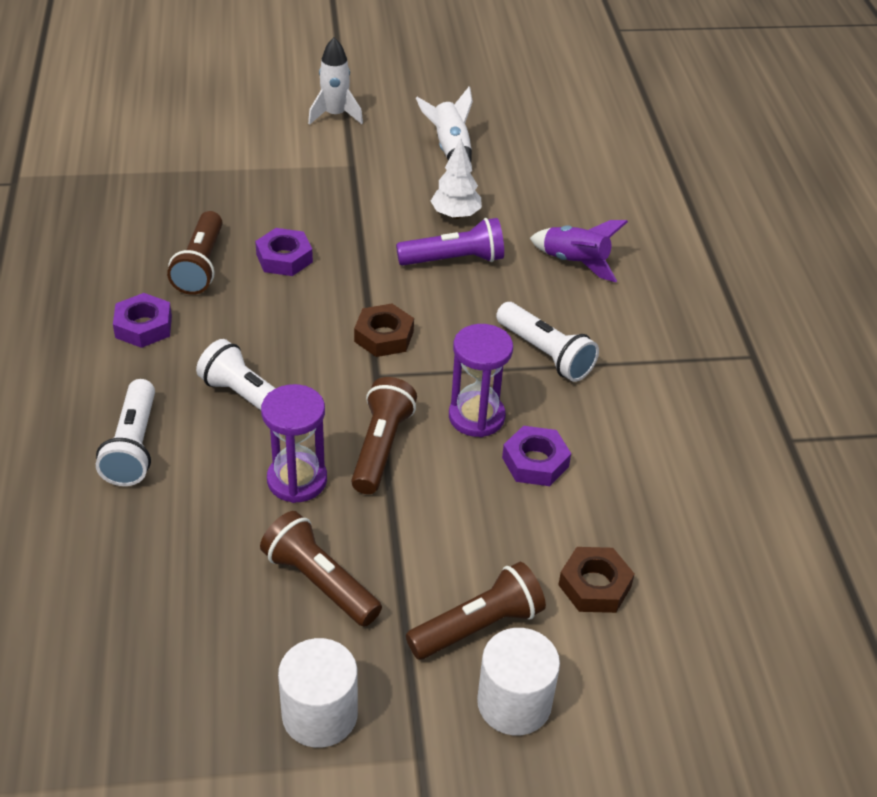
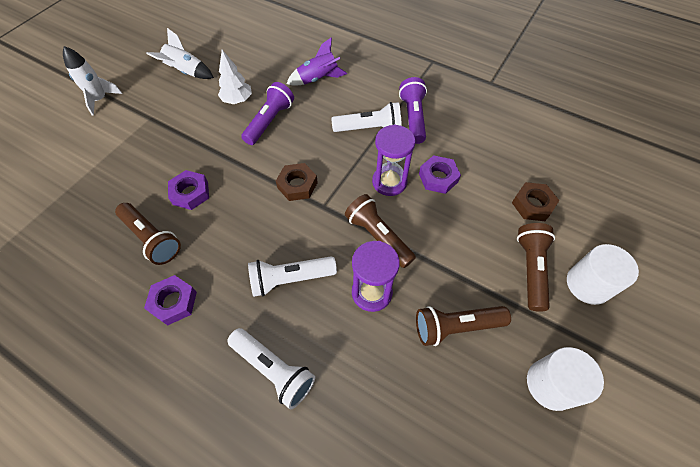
camera: 50 degrees left, 15 degrees up
(615, 387) = (413, 117): none -> purple flashlight

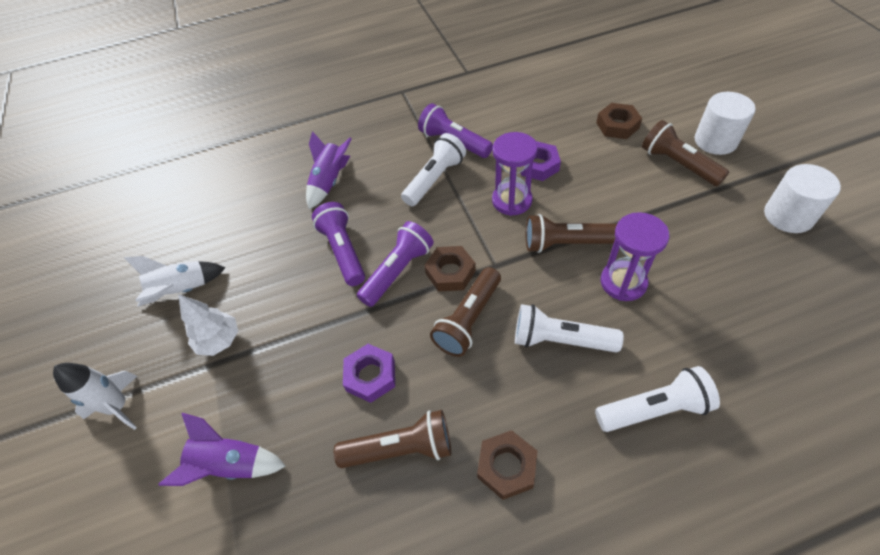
camera: 45 degrees left, 5 degrees down
(96, 168) = (231, 464): none -> purple rocket
(173, 302) = (506, 466): purple nut -> brown nut
(237, 100) = (282, 264): white tree -> white tree (219, 341)
(276, 158) = (398, 271): none -> purple flashlight
(290, 279) = (560, 340): white flashlight -> white flashlight turned 75 degrees clockwise
(455, 327) = (699, 243): brown flashlight -> brown flashlight (468, 320)

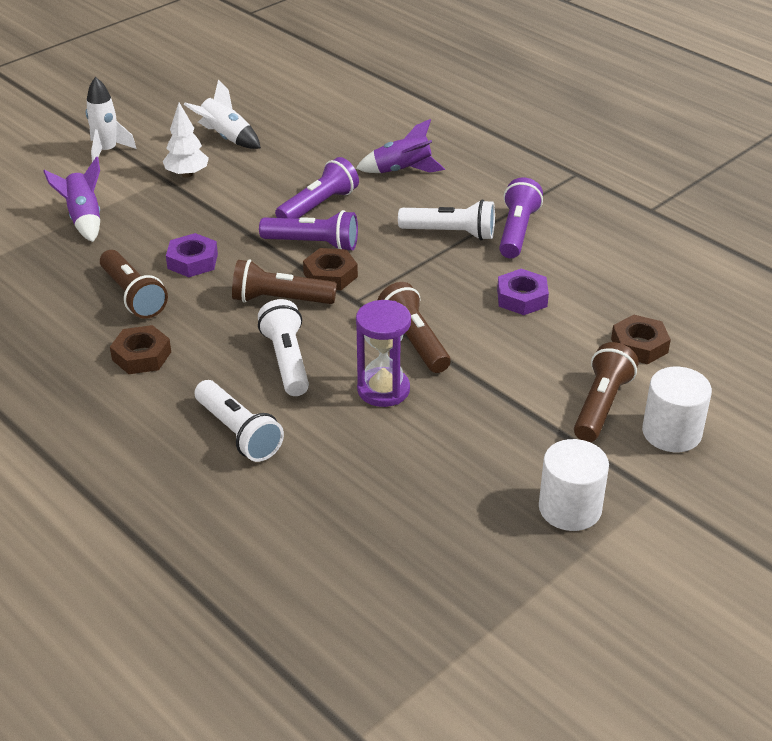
camera: 60 degrees right, 15 degrees down
(512, 200) = (453, 291): purple hourglass -> none

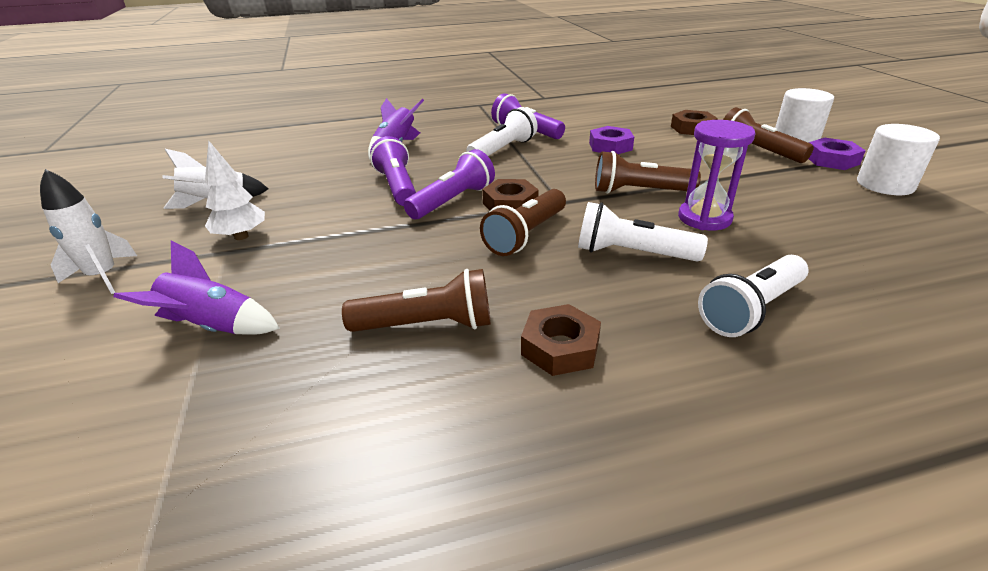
camera: 60 degrees left, 5 degrees down
(192, 261) = (404, 268): purple nut -> purple nut (831, 160)
(239, 433) = (751, 310): white flashlight -> white flashlight turned 150 degrees clockwise

